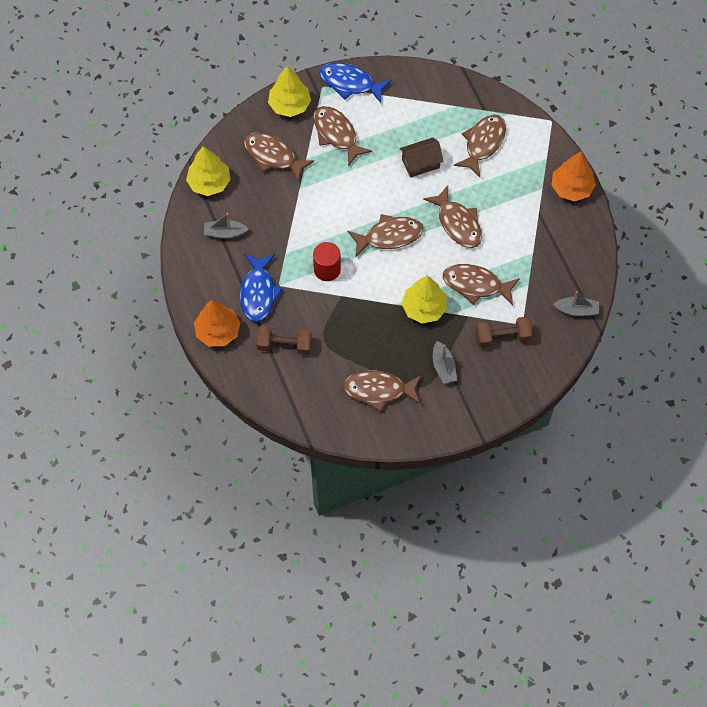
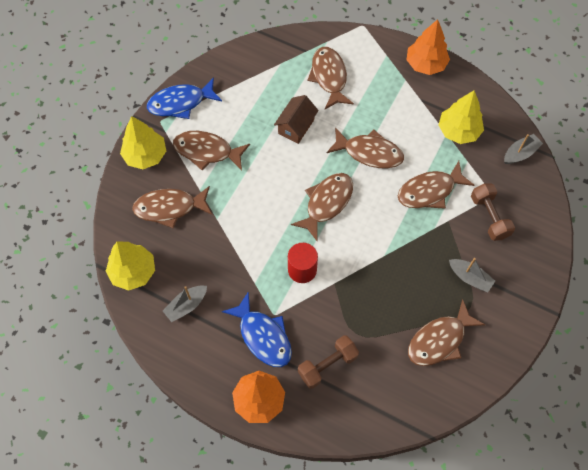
camera: 40 degrees left, 0 degrees up
(424, 308) = (409, 241): yellow tree -> yellow tree (458, 131)
(502, 337) = (489, 217): brown dumbbell -> brown dumbbell turned 60 degrees counterclockwise

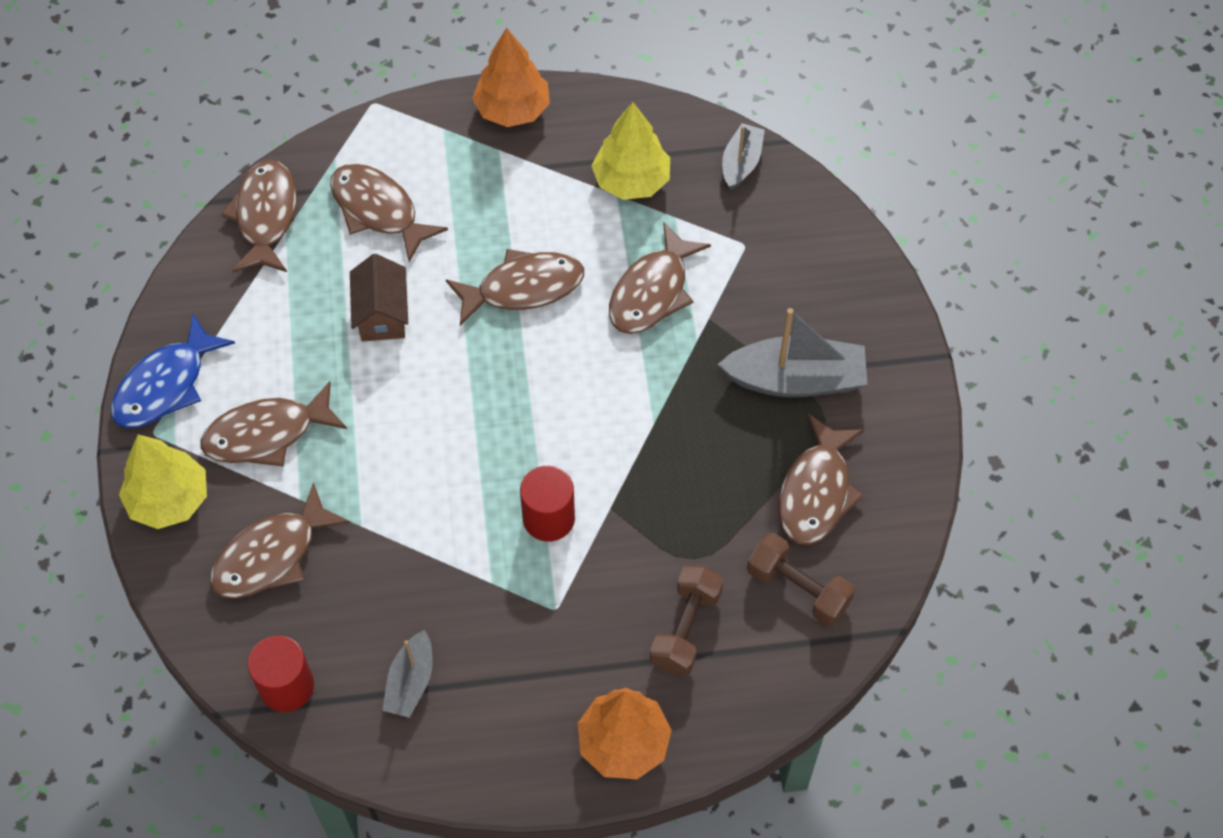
camera: 35 degrees left, 5 degrees down
(133, 272) = (287, 686): yellow tree -> red cylinder
(263, 336) = (561, 650): blue fish -> none
(326, 203) = (513, 400): brown fish -> brown fish (266, 216)
(469, 278) = (796, 380): grey boat -> grey boat, size x1.74
(489, 217) = (762, 278): brown dumbbell -> brown dumbbell (798, 588)

